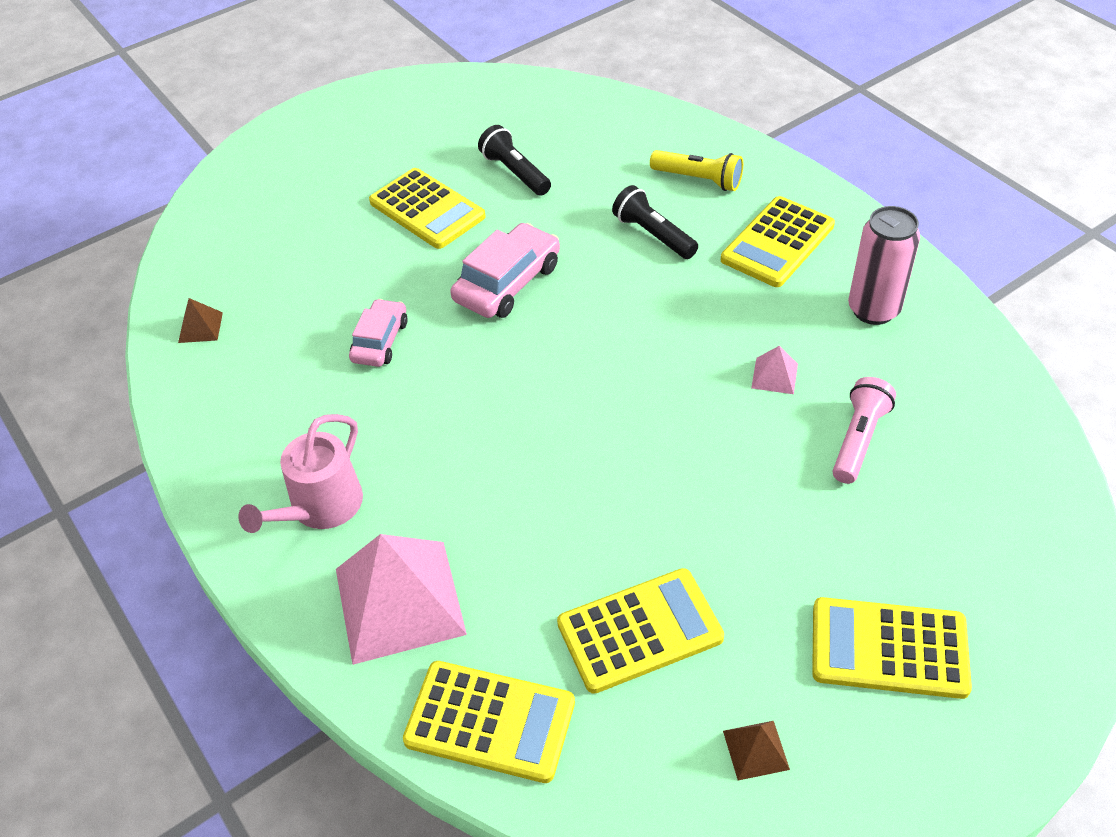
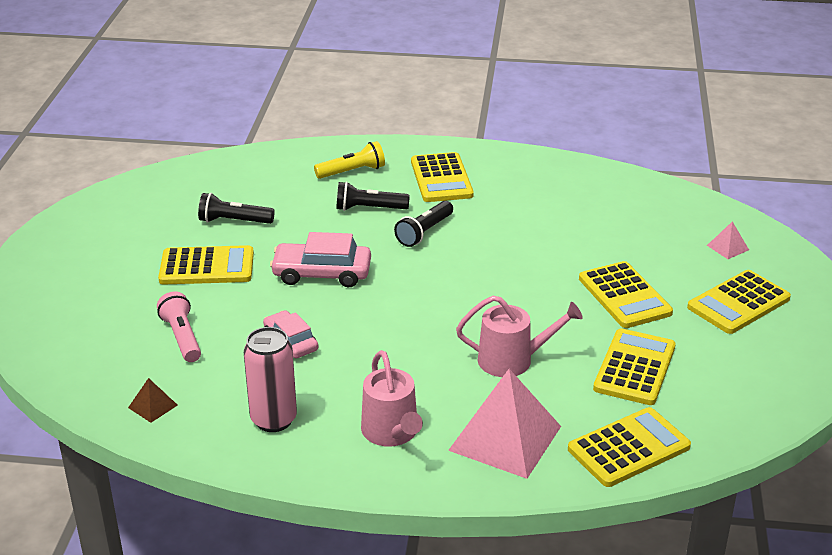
camera: 50 degrees left, 15 degrees down
(507, 283) = (322, 273): pink car -> pink car turned 75 degrees counterclockwise
(533, 516) = (512, 360): none -> pink watering can
(666, 299) = (424, 232): none -> black flashlight
(755, 750) = (747, 373): brown pyramid -> none
(764, 531) = (624, 296): none -> yellow calculator
(774, 375) = (530, 234): pink pyramid -> pink pyramid (727, 247)
(859, 439) = (607, 236): pink flashlight -> pink flashlight (182, 337)
(873, 310) = (532, 182): pink can -> pink can (273, 420)

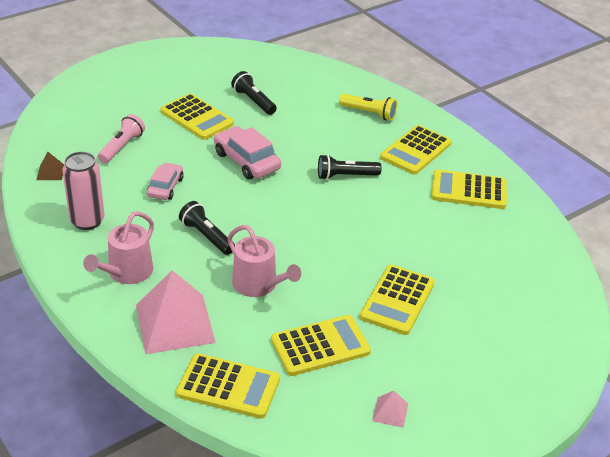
camera: 45 degrees right, 5 degrees up
(369, 208) = (339, 141): black flashlight -> black flashlight (207, 236)
(727, 247) = (531, 323): pink pyramid -> pink pyramid (390, 412)
(738, 303) = (467, 362): yellow calculator -> yellow calculator (468, 190)

